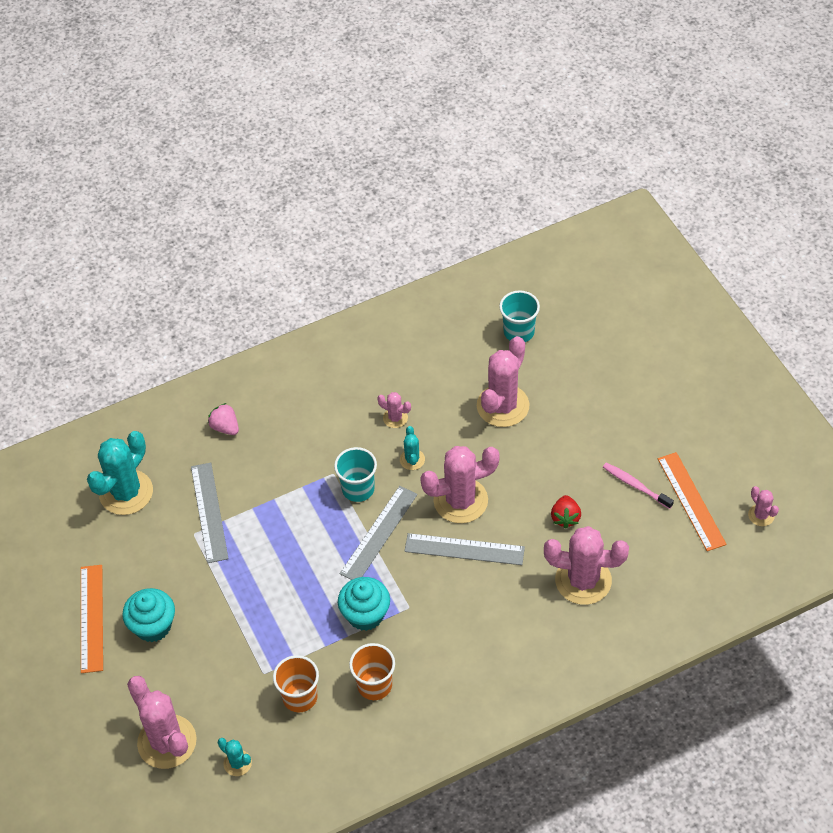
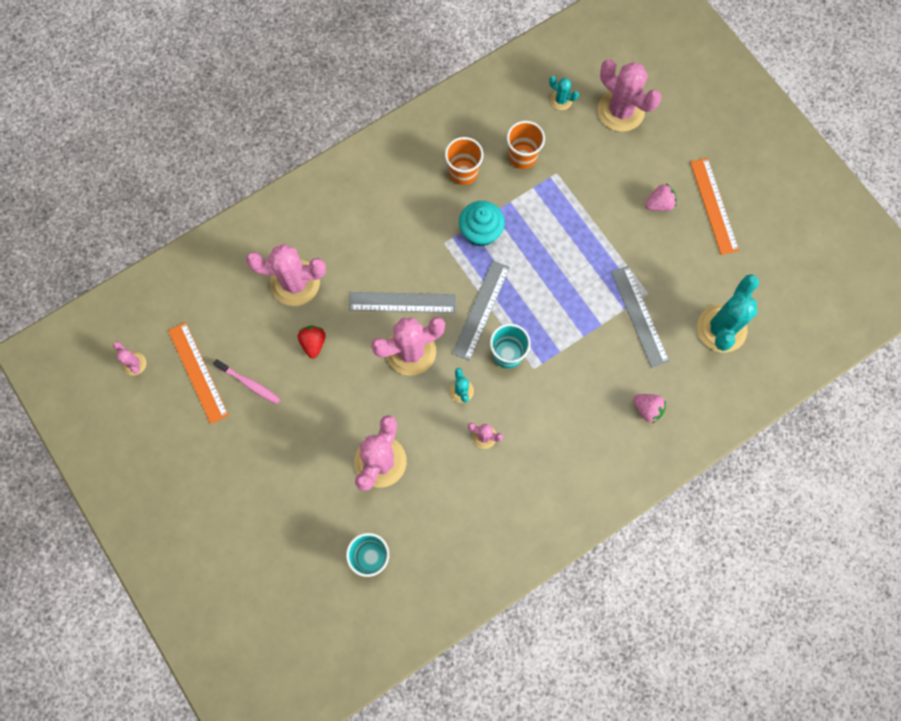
camera: 170 degrees right, 20 degrees up
(153, 626) = (659, 204): turquoise cupcake -> pink strawberry

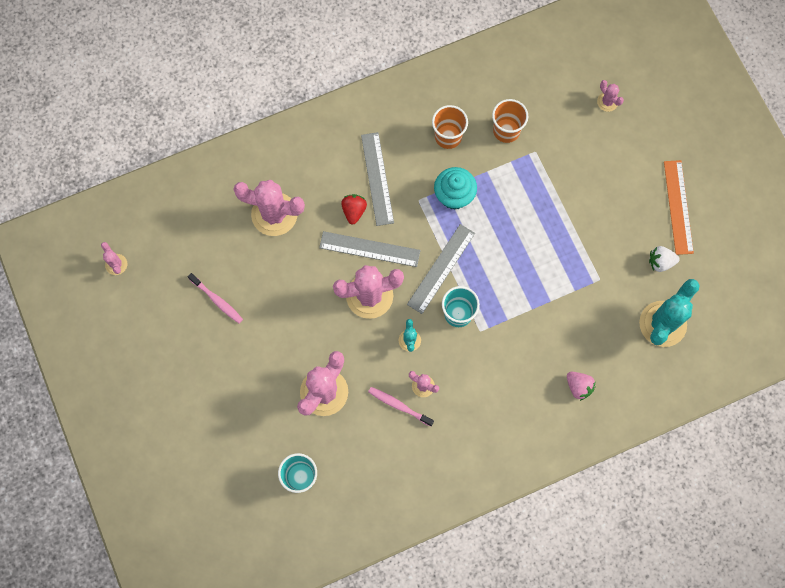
camera: 10 degrees right, 0 degrees up
(198, 372) = (172, 282): orange ruler -> none
(313, 343) = (281, 273): red strawberry -> red strawberry (354, 211)
(463, 462) = (399, 406): none -> pink toothbrush
(561, 100) = (552, 82): turquoise cactus -> none
(621, 111) = (607, 102): pink cactus -> pink cactus, size x0.47
(639, 316) = (587, 299): grey ruler -> grey ruler (377, 178)
(659, 204) = (627, 197): pink strawberry -> none
(707, 265) = (660, 262): none -> white strawberry

